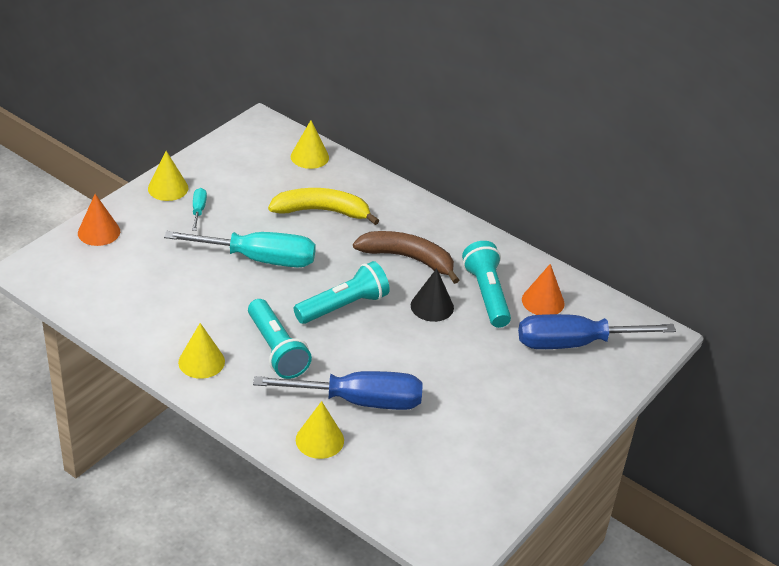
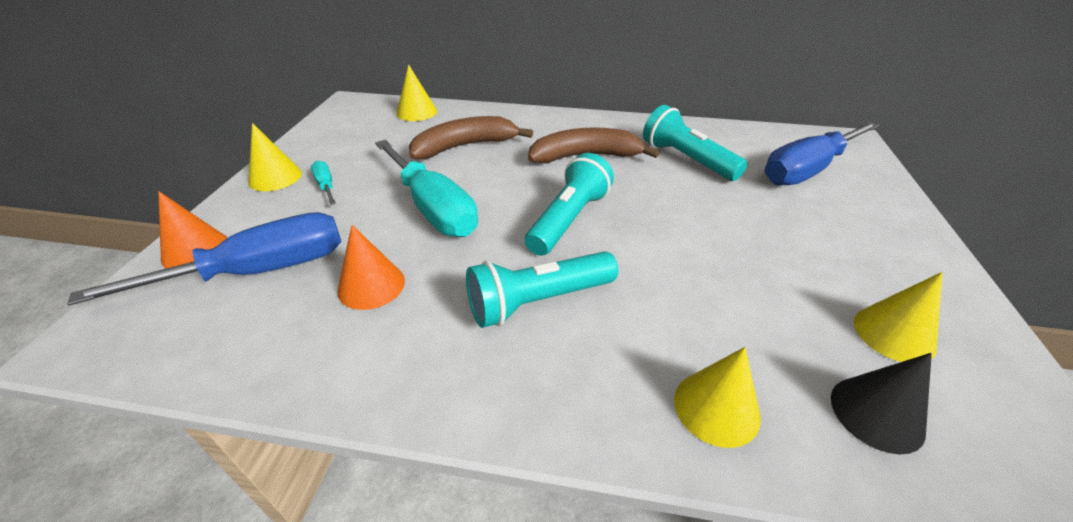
camera: 25 degrees left, 0 degrees up
(201, 361) = (447, 366): yellow cone -> yellow cone (894, 334)
(259, 259) = (433, 208): turquoise screwdriver -> turquoise screwdriver turned 75 degrees clockwise
(276, 350) = (538, 301): turquoise flashlight -> turquoise flashlight turned 120 degrees clockwise
(322, 211) = (465, 146): yellow banana -> brown banana
(359, 401) = (700, 321): blue screwdriver -> blue screwdriver (259, 271)
(432, 306) = (653, 186): black cone -> black cone (876, 413)
(543, 301) = (736, 148): orange cone -> orange cone (371, 285)

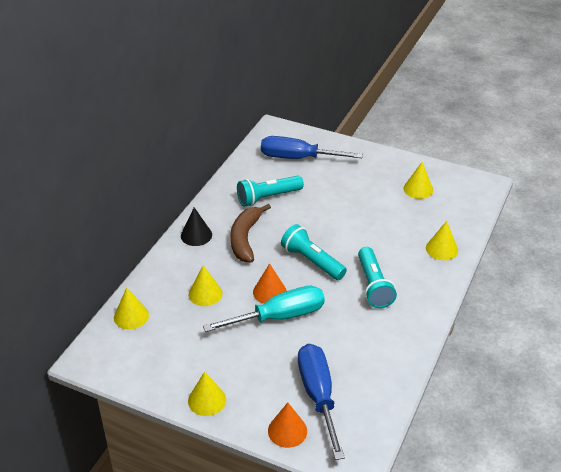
camera: 75 degrees left, 0 degrees up
(326, 186) = (231, 370): turquoise screwdriver -> none
(371, 285) = (344, 346): orange cone -> orange cone (269, 292)
(465, 146) = (205, 293): brown banana -> yellow cone
(807, 170) = (298, 158): blue screwdriver -> blue screwdriver turned 120 degrees clockwise
(876, 413) = (451, 211): black cone -> black cone (196, 235)

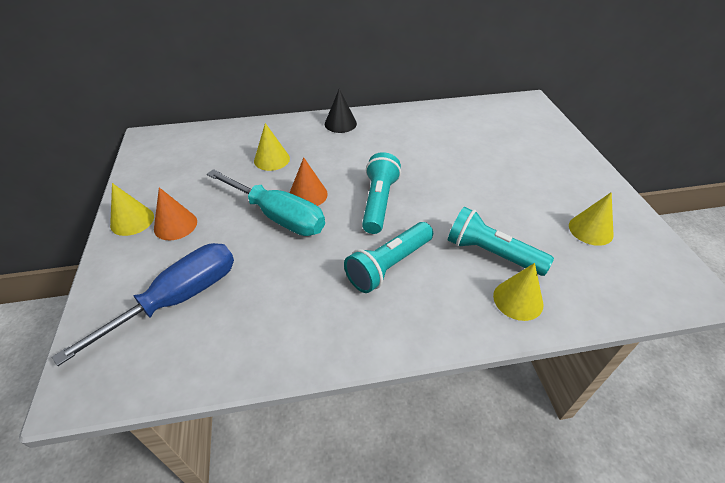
camera: 55 degrees right, 5 degrees up
(131, 316) = (213, 136): yellow cone -> none
(245, 238) = (365, 149): brown banana -> none
(268, 197) = (434, 137): turquoise flashlight -> turquoise flashlight (491, 253)
(287, 431) = (112, 297): orange cone -> orange cone (175, 225)
(298, 158) = (511, 130): blue screwdriver -> none

